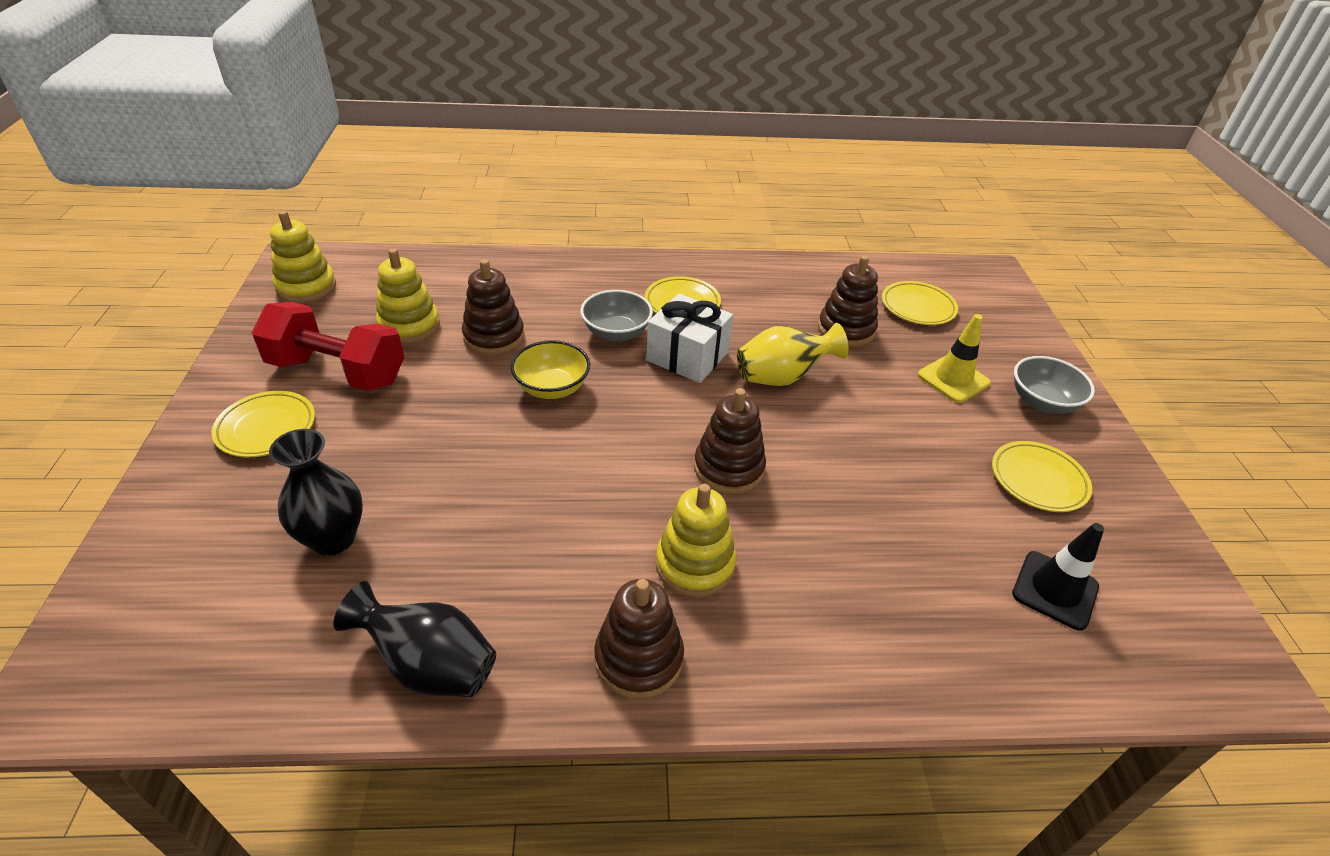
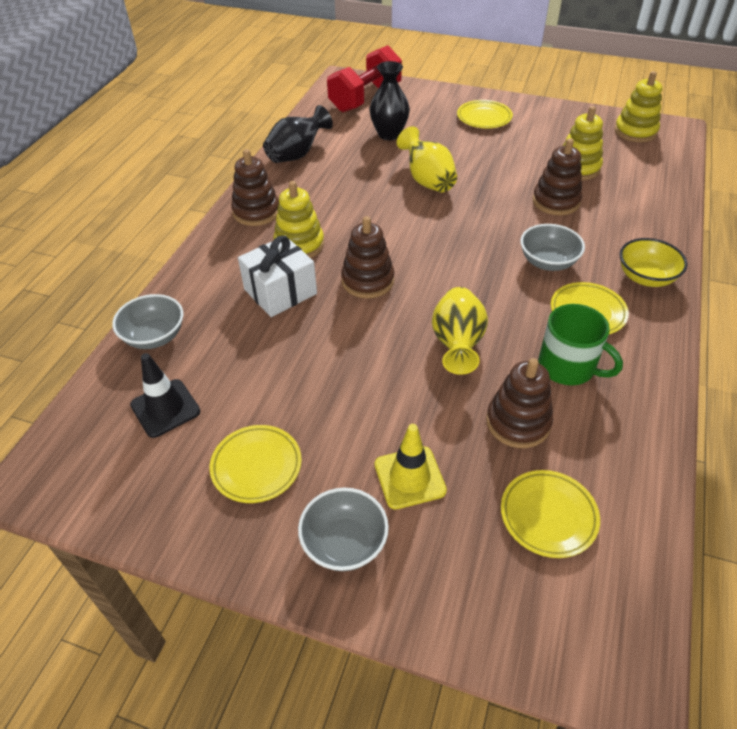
camera: 115 degrees right, 5 degrees up
(337, 372) = (530, 140): red dumbbell -> red dumbbell (365, 98)
(476, 458) = (427, 180): none -> yellow vase
(552, 388) = (486, 218): yellow bowl -> yellow bowl (645, 277)
(687, 356) = (504, 294): white gift -> white gift (280, 291)
(762, 309) = (568, 367): none -> green mug
(977, 665) = (154, 336): none -> grey bowl

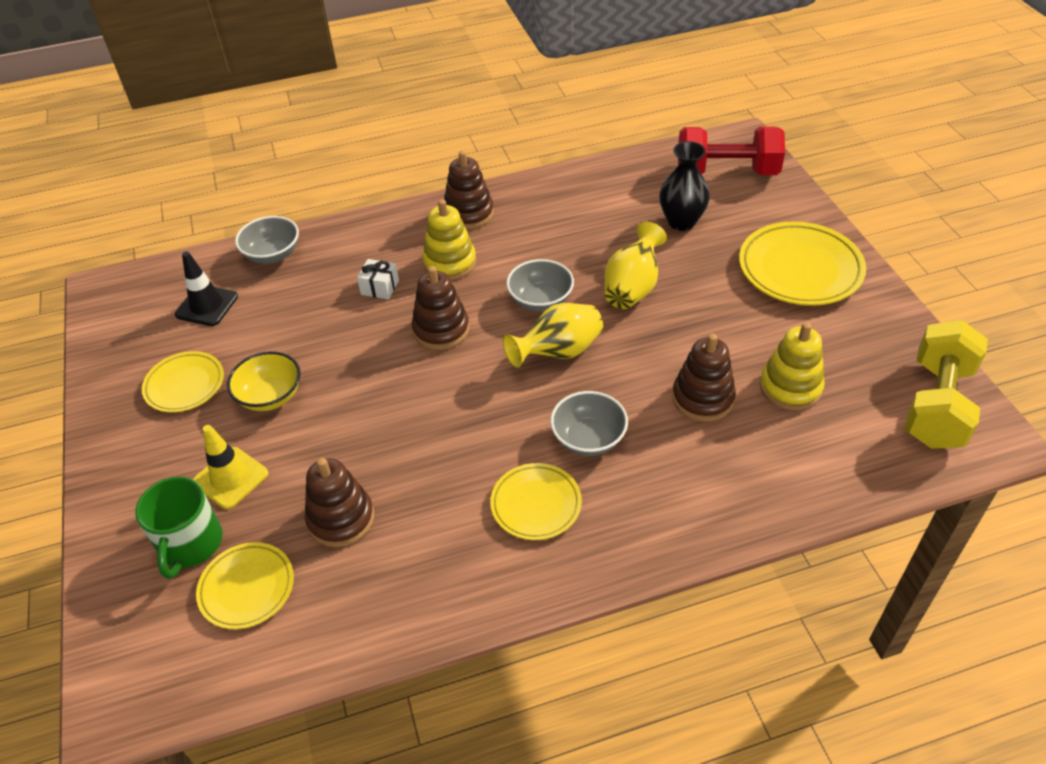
camera: 55 degrees right, 0 degrees up
(280, 291) = (380, 287): white gift -> white gift, size x0.55
(297, 154) = (577, 186): black vase -> none
(344, 543) = (145, 473): grey bowl -> grey bowl (540, 300)
(457, 344) = (407, 430): yellow vase -> yellow vase (558, 352)
(484, 118) = (800, 269): yellow plate -> yellow plate, size x1.65
(568, 367) = (441, 523): green mug -> green mug (190, 544)
(635, 131) = (937, 404): yellow stacking toy -> yellow dumbbell
(645, 277) = (640, 530): yellow bowl -> yellow bowl (270, 396)

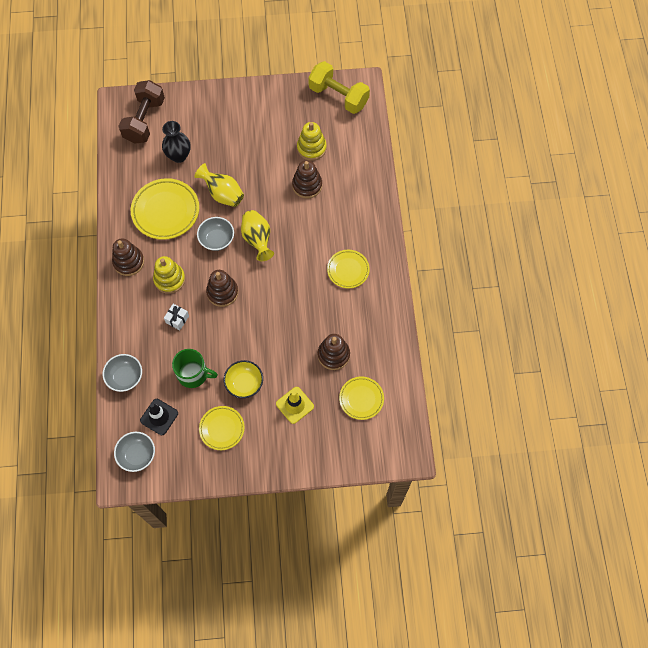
camera: 80 degrees left, 20 degrees up
(190, 544) = (330, 424): green mug -> green mug (193, 374)
(588, 439) = (317, 239): grey bowl -> grey bowl (137, 455)
(726, 172) = (144, 120): red dumbbell -> brown dumbbell
(800, 269) = (236, 115): yellow plate -> yellow plate (165, 211)

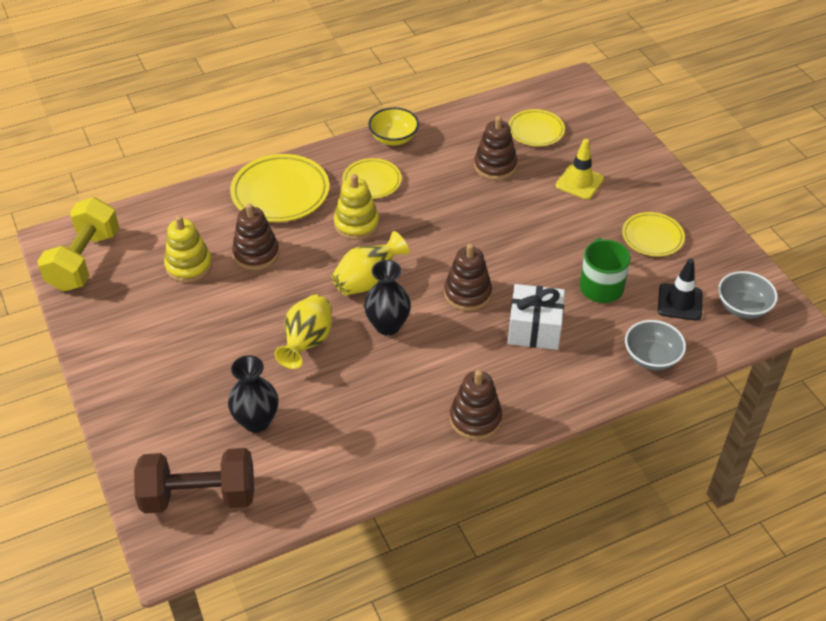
camera: 110 degrees left, 20 degrees down
(165, 211) = (366, 403): yellow plate -> yellow plate (280, 193)
(169, 279) = (478, 359): yellow stacking toy -> yellow stacking toy (356, 224)
(177, 319) = (534, 329): white gift -> white gift, size x1.83
(217, 239) = (388, 325): grey bowl -> black vase
(244, 383) = (581, 234): yellow bowl -> yellow bowl (393, 138)

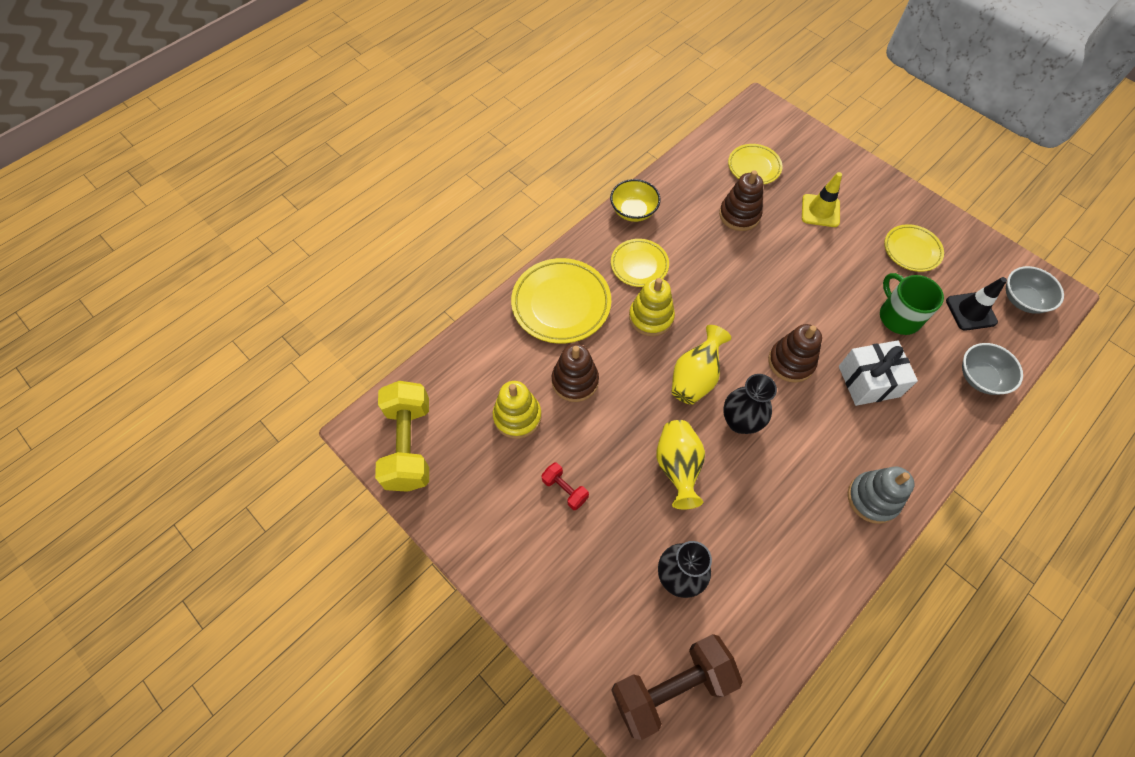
camera: 20 degrees left, 15 degrees up
(197, 330) = (565, 489): none -> red dumbbell
(475, 419) = (872, 498): brown stacking toy -> grey stacking toy

